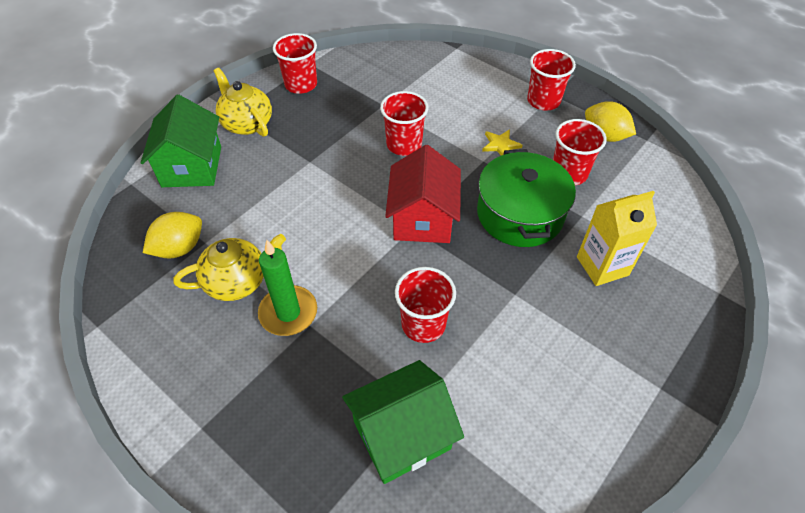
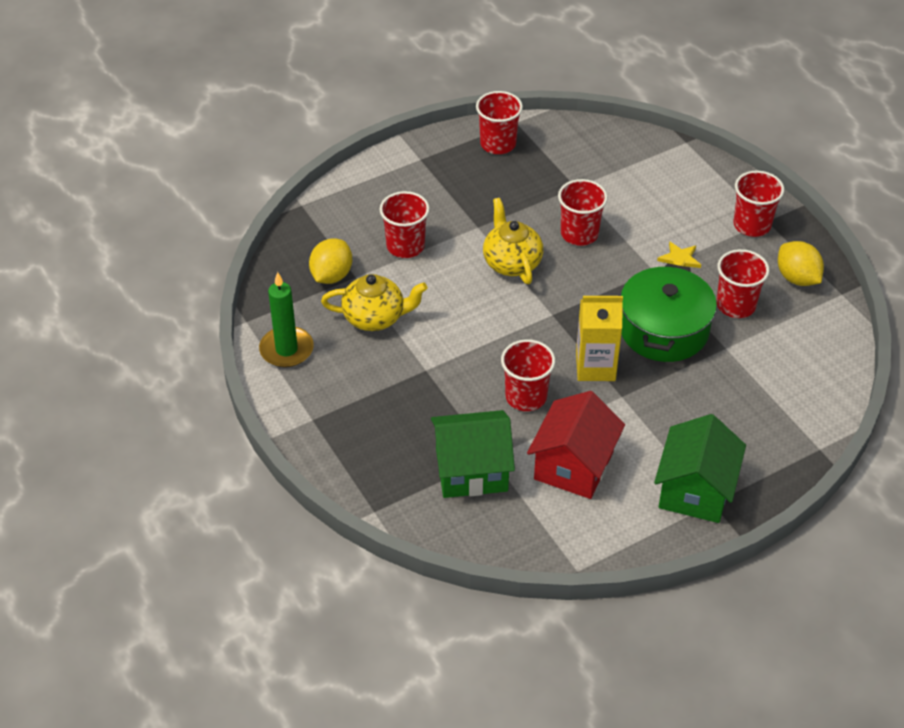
camera: 20 degrees right, 5 degrees down
(179, 248) = (331, 275): yellow lemon -> yellow lemon turned 45 degrees counterclockwise
(192, 166) = (362, 203): green house -> green house (695, 490)
(246, 198) = (405, 246): none -> red cup
(247, 123) = (428, 172): yellow teapot -> yellow teapot (511, 262)
(288, 313) = (410, 355): green candle -> green candle (286, 349)
(423, 218) = (566, 309): red house -> red house (573, 465)
(602, 266) = (719, 396): yellow carton -> yellow carton (595, 367)

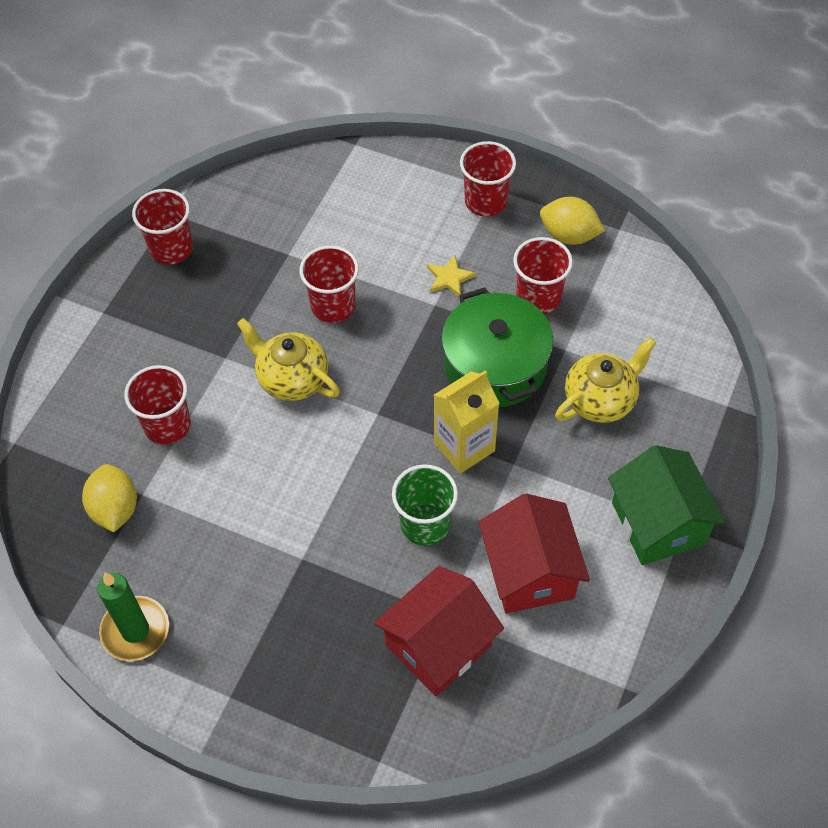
camera: 35 degrees left, 10 degrees up
(375, 317) = (201, 530): yellow teapot -> yellow teapot (600, 400)
(471, 470) = (438, 645): green house -> red house
(526, 397) = (425, 524): red cup -> green cup

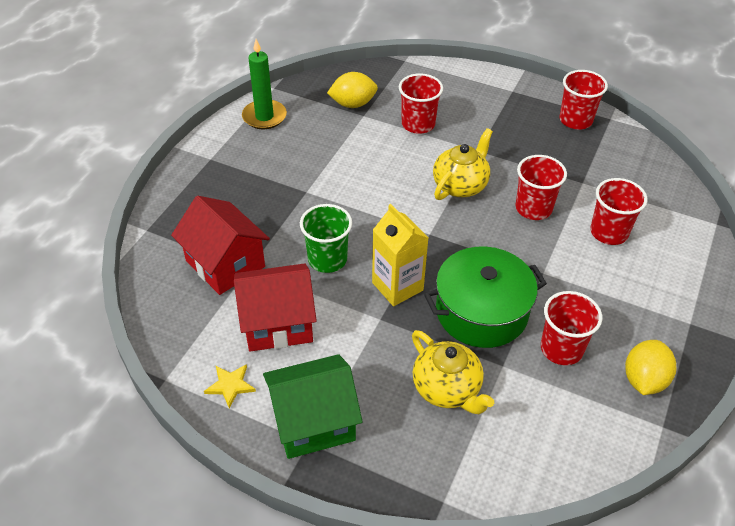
camera: 90 degrees right, 10 degrees down
(449, 278) = (574, 284): yellow star -> yellow star (230, 385)
(485, 201) = (672, 314): red cup -> red cup (609, 232)

